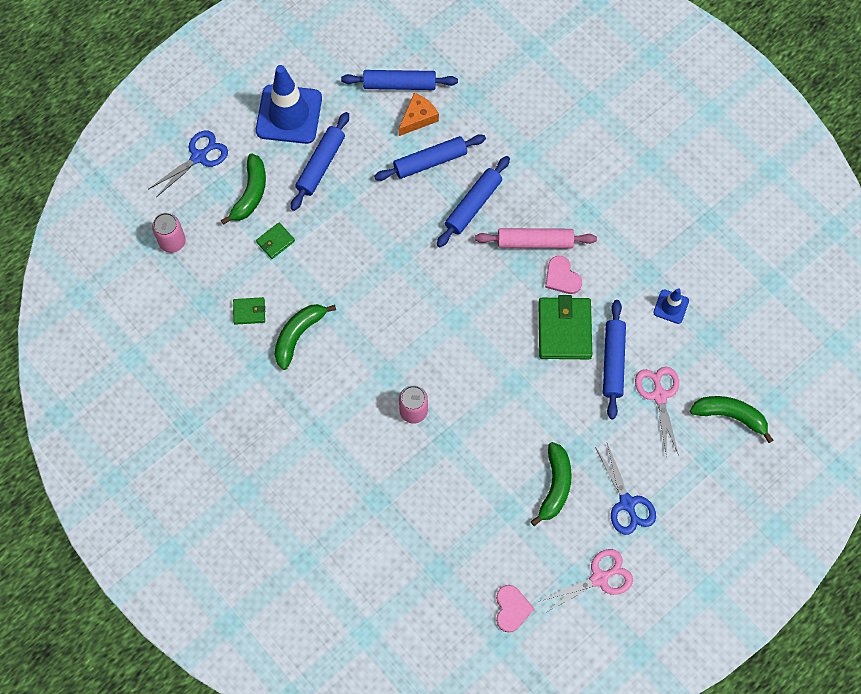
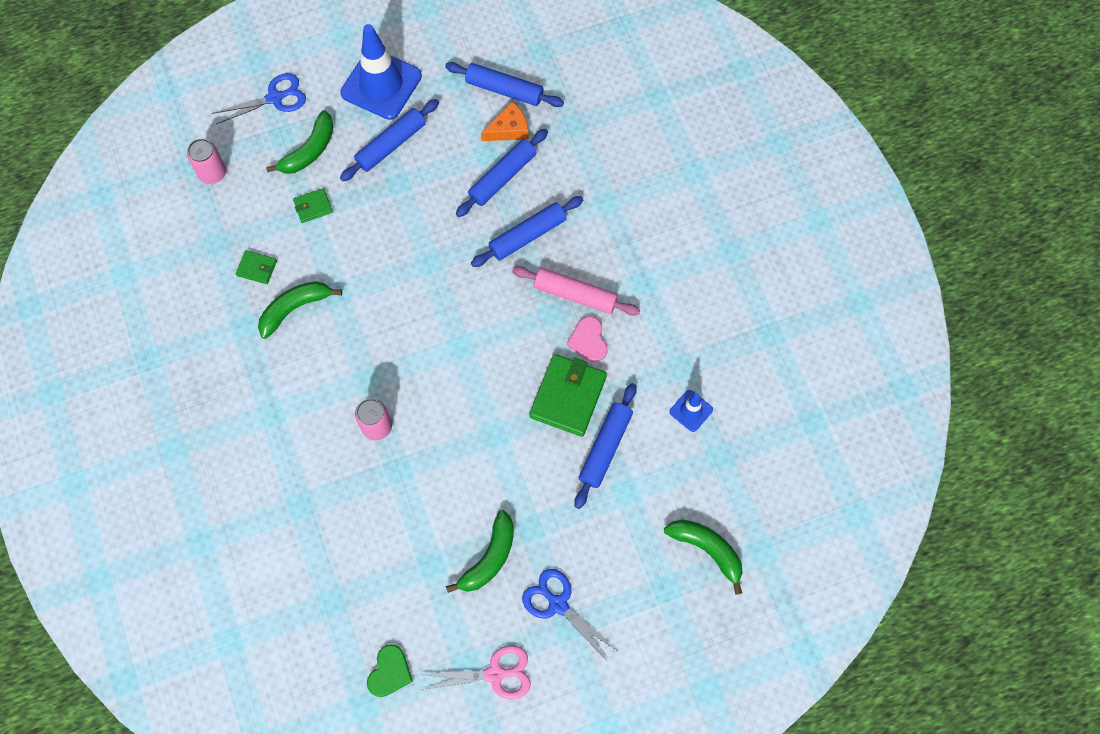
camera: 20 degrees right, 0 degrees up
(430, 161) = (502, 177): blue rolling pin -> blue rolling pin turned 45 degrees counterclockwise
(512, 609) = (389, 672): pink heart -> green heart
(627, 503) = (558, 604): blue scissors -> blue scissors turned 135 degrees clockwise
(659, 395) = (640, 501): pink scissors -> none

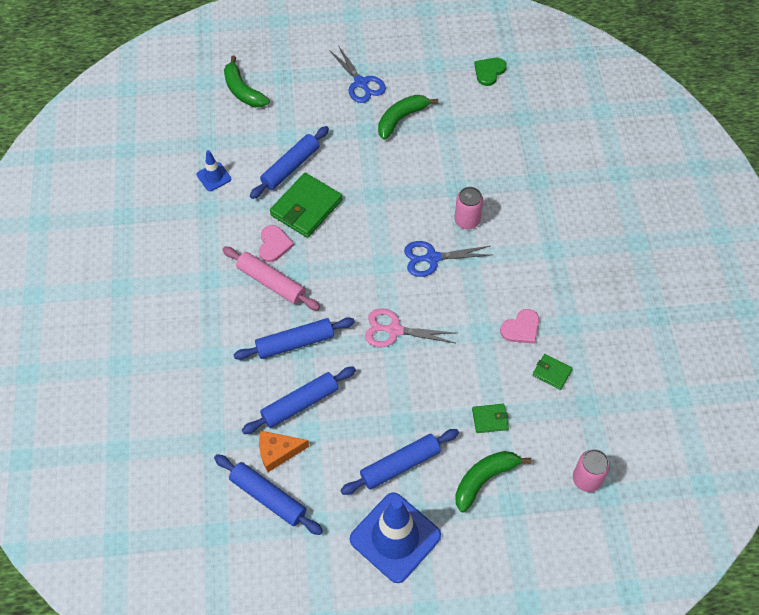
camera: 165 degrees left, 10 degrees down
(275, 98) = (512, 550): blue scissors -> blue scissors (432, 258)
(295, 309) = (521, 328): green banana -> pink heart
(495, 674) = (416, 56): pink scissors -> pink scissors (394, 330)

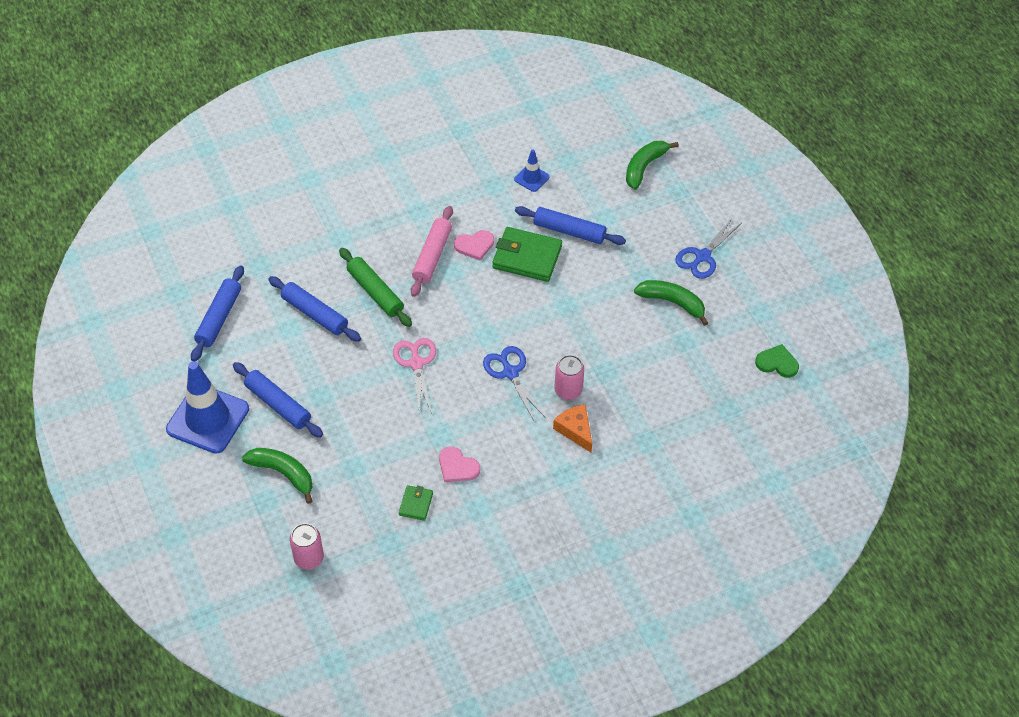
camera: 70 degrees right, 5 degrees down
(278, 452) = (263, 312): orange cheese -> orange cheese (575, 430)
(295, 343) = (375, 292): blue rolling pin -> green rolling pin
(490, 419) = (347, 463): green wallet -> none

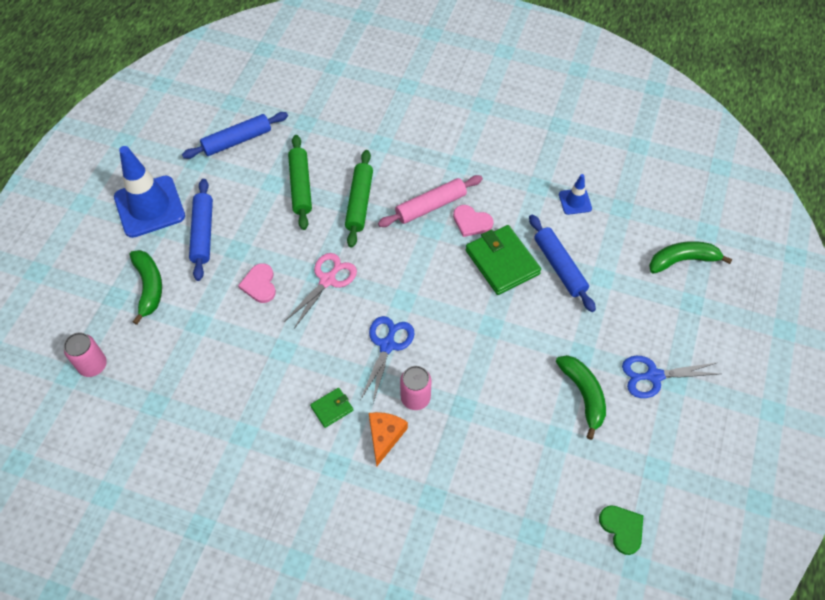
camera: 45 degrees right, 5 degrees up
(314, 314) = (300, 186): blue rolling pin -> green rolling pin
(416, 504) = (205, 390): green wallet -> green wallet (332, 408)
(457, 467) = (266, 387): pink heart -> pink heart (259, 284)

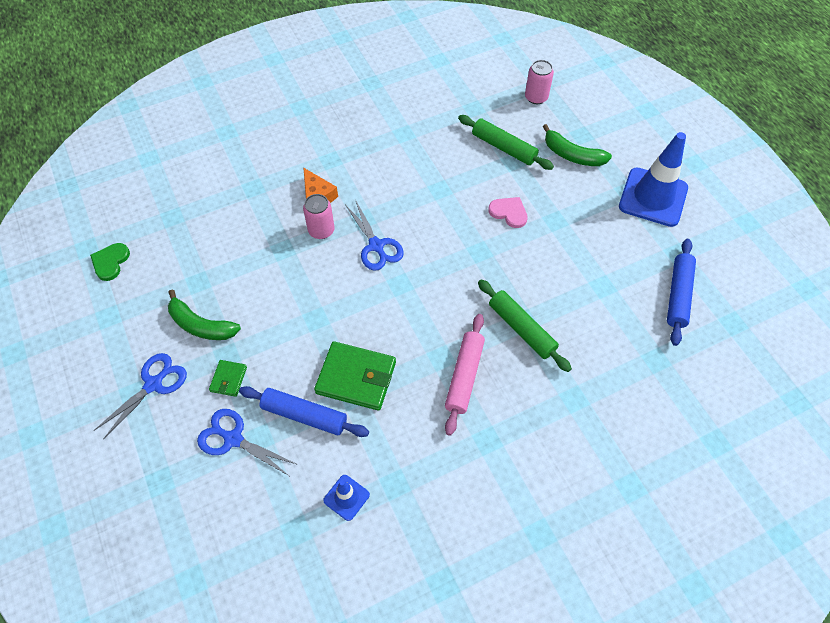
camera: 135 degrees right, 0 degrees up
(203, 233) = (592, 211): blue rolling pin -> none
(300, 186) = (580, 302): green rolling pin -> green rolling pin (504, 147)
(327, 280) = (468, 253): pink scissors -> none
(332, 408) = (368, 184): green wallet -> green wallet (228, 379)
(471, 222) = (416, 392): pink heart -> none
(621, 290) = (233, 439): none -> blue scissors
(622, 528) = (110, 262): green heart -> green heart turned 90 degrees clockwise
(682, 260) = (195, 521): green banana -> none

